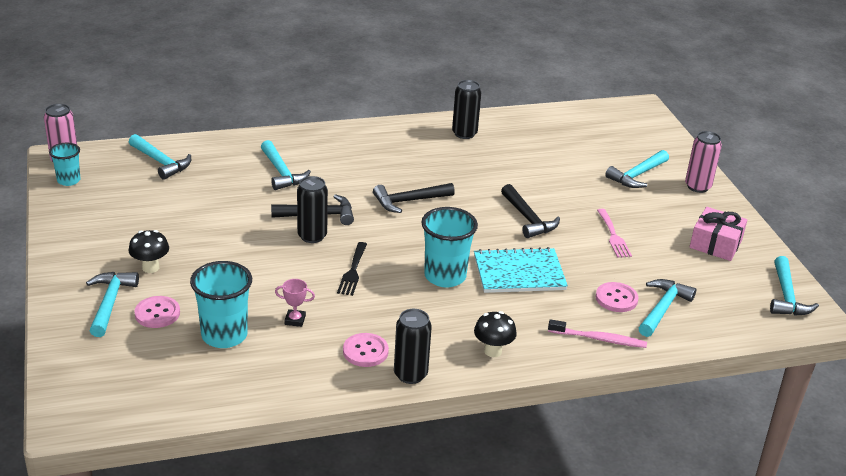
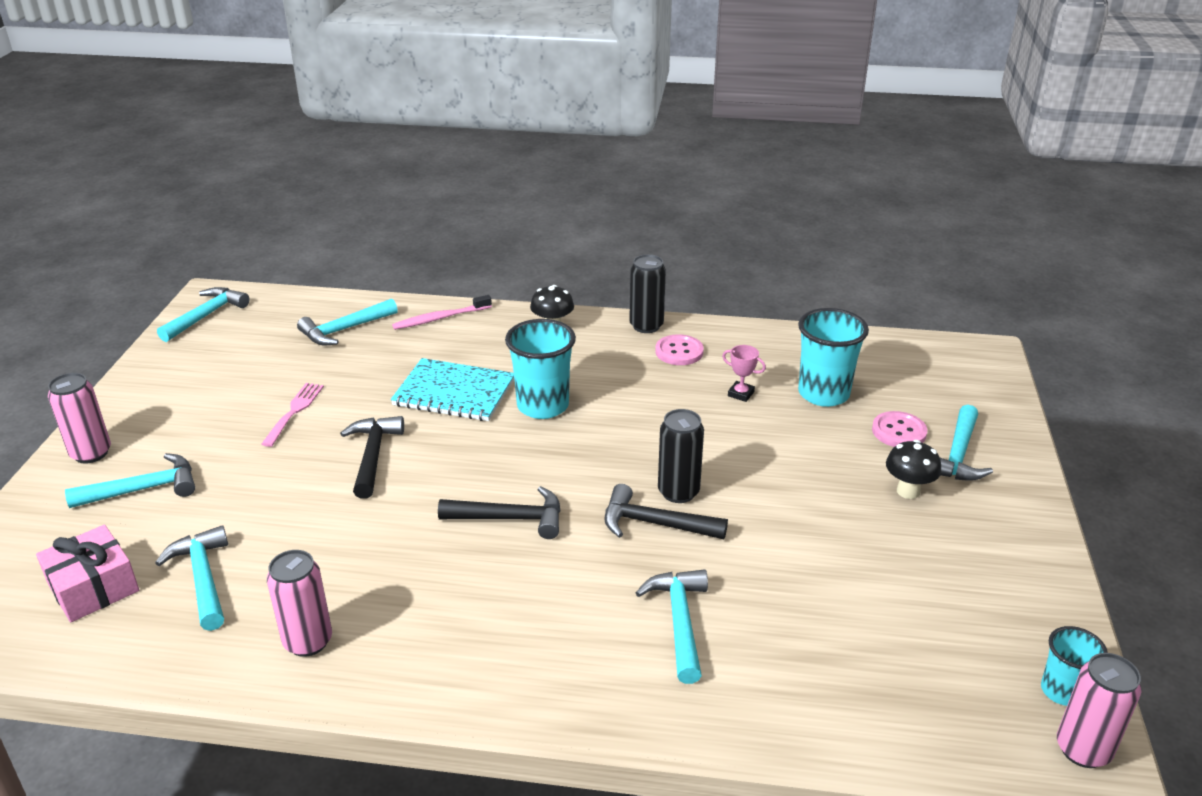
camera: 155 degrees left, 0 degrees up
(161, 162) = (892, 699): turquoise hammer -> turquoise hammer (203, 578)
(353, 271) = (648, 434): black fork -> none
(464, 133) = (308, 641): black can -> pink can
(599, 339) = (440, 318): pink toothbrush -> pink toothbrush turned 60 degrees counterclockwise
(616, 298) = (379, 347): pink button -> none
(715, 244) = (191, 378): pink gift -> pink gift (93, 587)

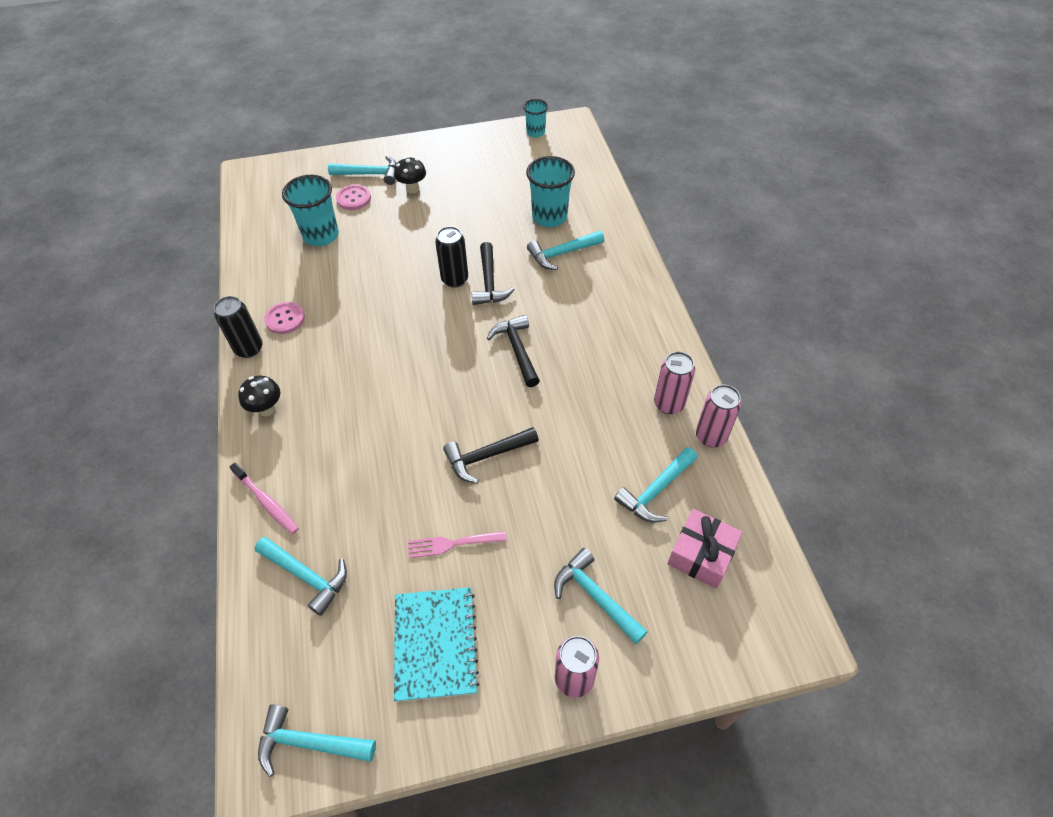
camera: 110 degrees left, 20 degrees up
(454, 392) = (385, 439): turquoise notebook -> turquoise notebook (435, 644)
(543, 406) = (385, 376): turquoise cup -> turquoise cup (549, 217)
(741, 394) = (333, 274): pink trophy -> none
(1083, 750) = (565, 126): pink can -> pink can (711, 436)

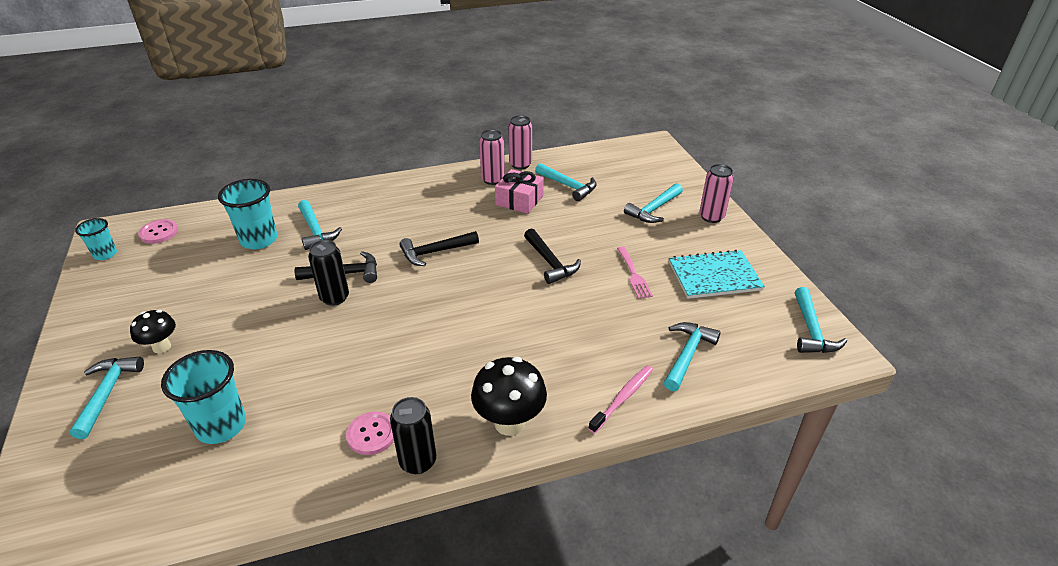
camera: 95 degrees left, 15 degrees down
(267, 409) = (509, 423): black mushroom -> black mushroom, size x1.61
(354, 198) = (155, 403): pink button -> pink button (159, 233)
(701, 554) = (612, 171): pink gift -> pink gift (519, 200)

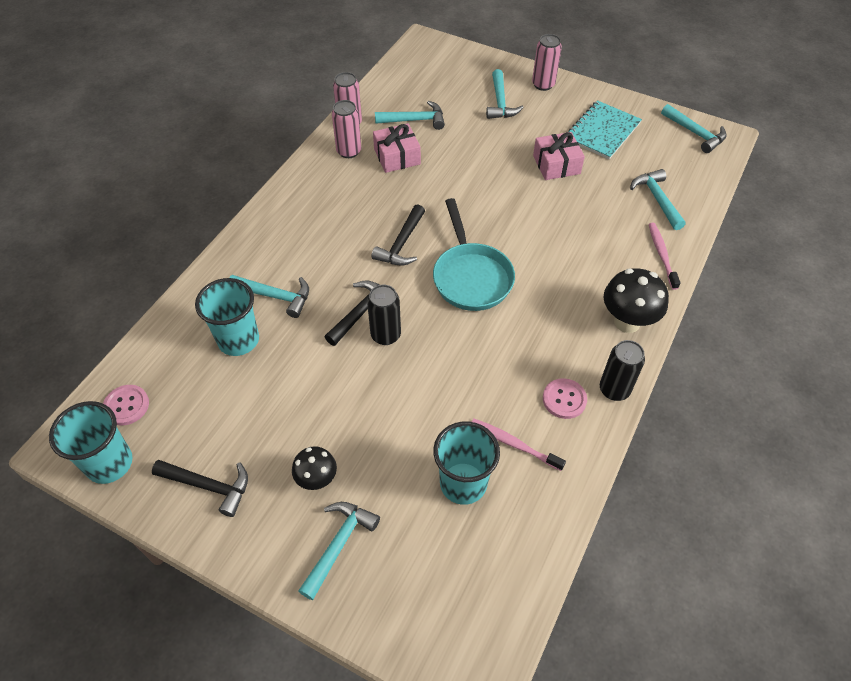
camera: 45 degrees left, 15 degrees up
(105, 254) = (109, 463): turquoise cup -> turquoise cup, size x1.70
(107, 393) = (339, 544): turquoise hammer -> turquoise hammer turned 75 degrees clockwise
(290, 432) = (514, 444): none -> pink toothbrush
(446, 303) = (471, 276): none -> turquoise pan
(550, 263) = (493, 193): black hammer -> black hammer (209, 486)
(634, 275) = (556, 164): pink fork -> pink gift

